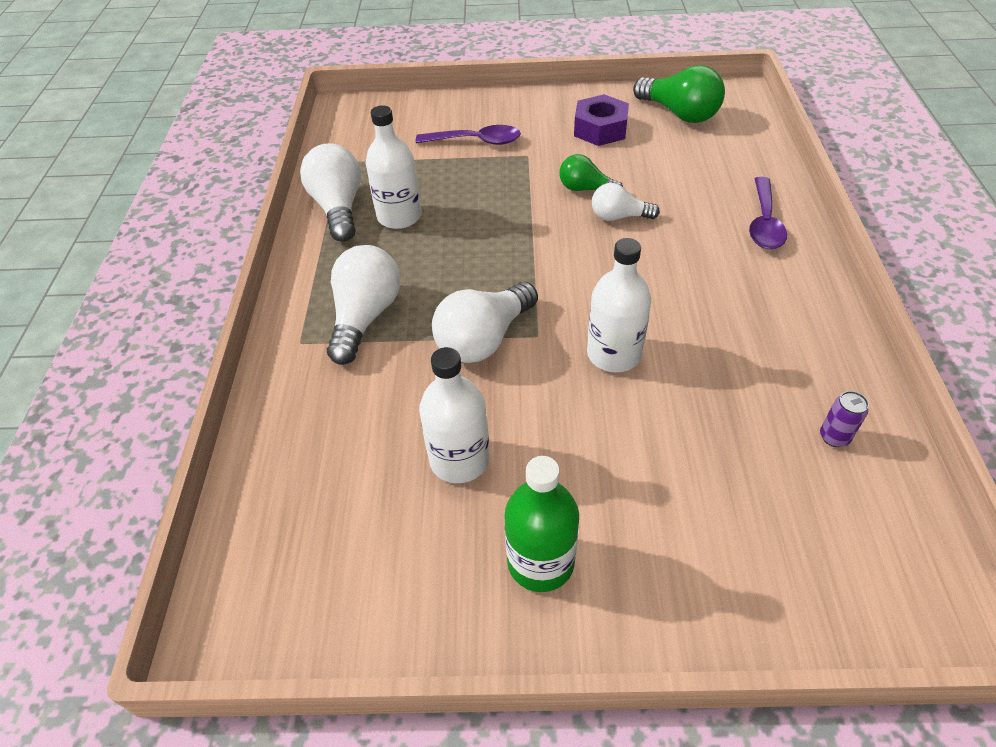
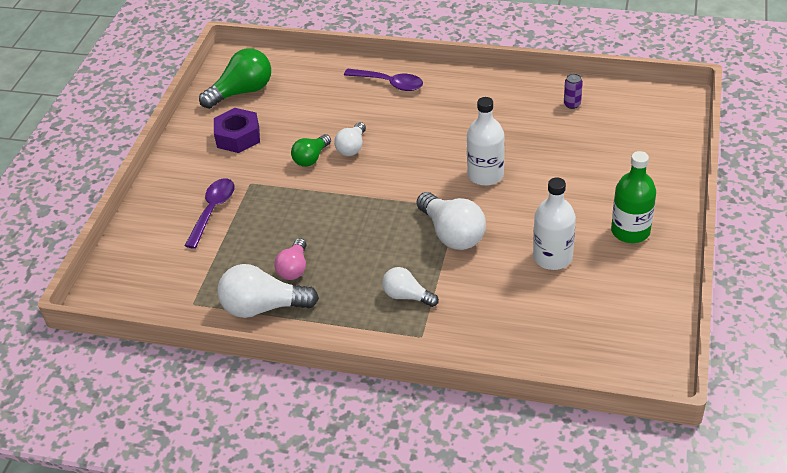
camera: 75 degrees left, 5 degrees down
(365, 317) = (407, 296): white light bulb -> white light bulb, size x0.61
(399, 216) = (294, 268): white bottle -> pink light bulb

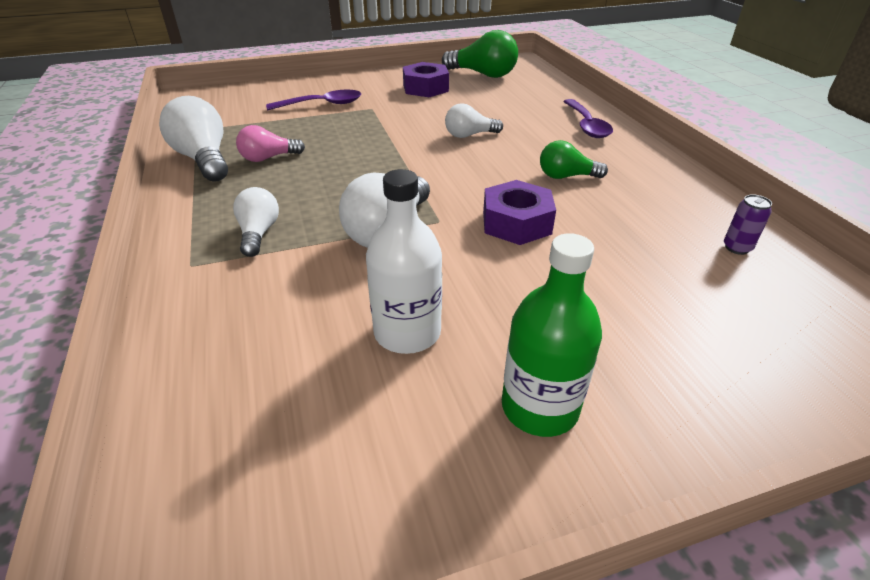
camera: 55 degrees right, 5 degrees down
(311, 158) = (432, 122): green light bulb -> green light bulb (566, 176)
(485, 175) = (516, 223): white bottle -> purple nut

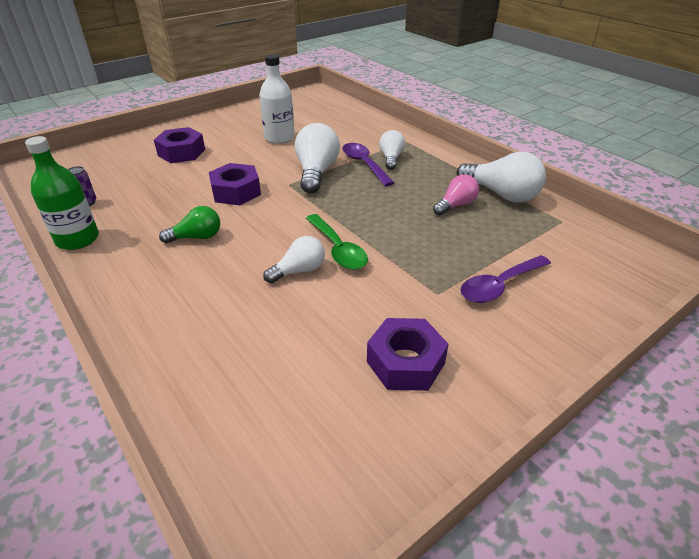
camera: 160 degrees right, 0 degrees up
(259, 233) = (391, 158): white light bulb -> white light bulb turned 150 degrees counterclockwise
(425, 143) = (338, 249): none -> green spoon
(483, 74) = (335, 445): green light bulb -> none
(539, 407) = (219, 129): green bottle -> green bottle (77, 239)
(586, 125) = (162, 321): purple spoon -> purple spoon (364, 164)
(618, 333) = (181, 152): none -> purple nut

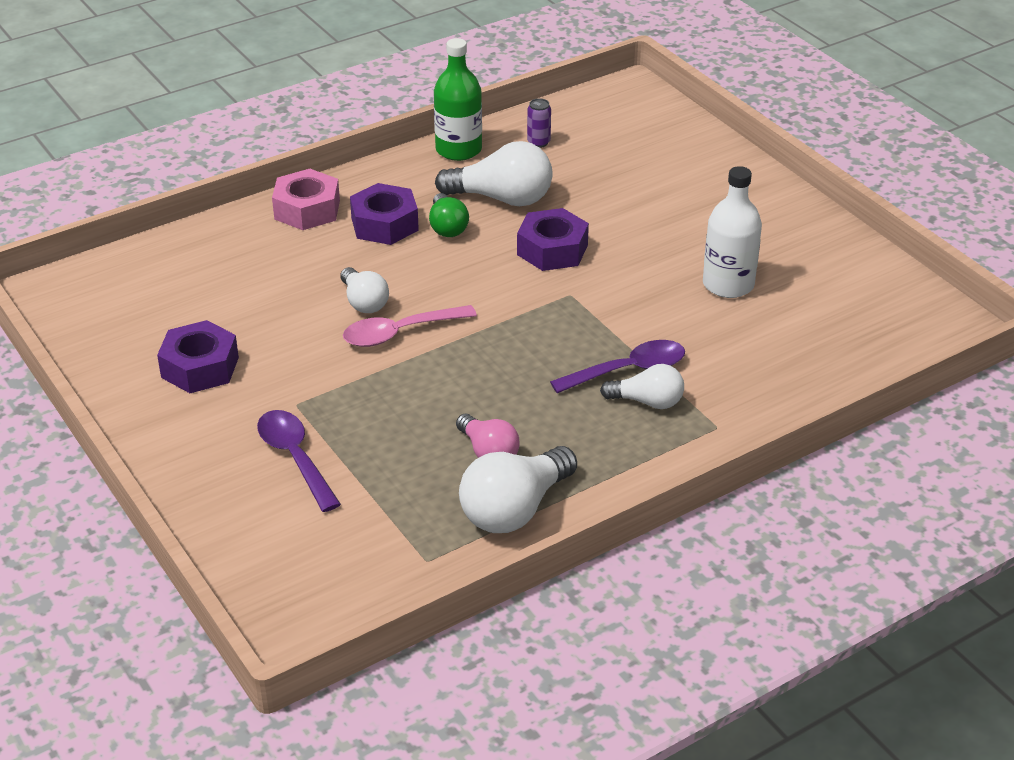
camera: 95 degrees right, 0 degrees up
(145, 322) = (307, 209): none -> pink nut
(181, 152) = (675, 196): purple nut -> purple nut (384, 224)
(316, 172) = (603, 320): white light bulb -> white light bulb (502, 199)
(338, 249) = (400, 333): green spoon -> pink spoon

